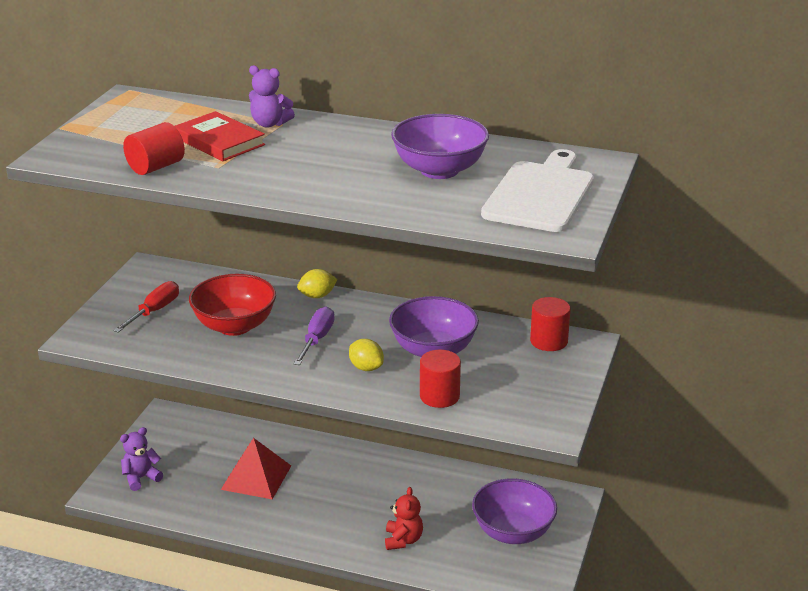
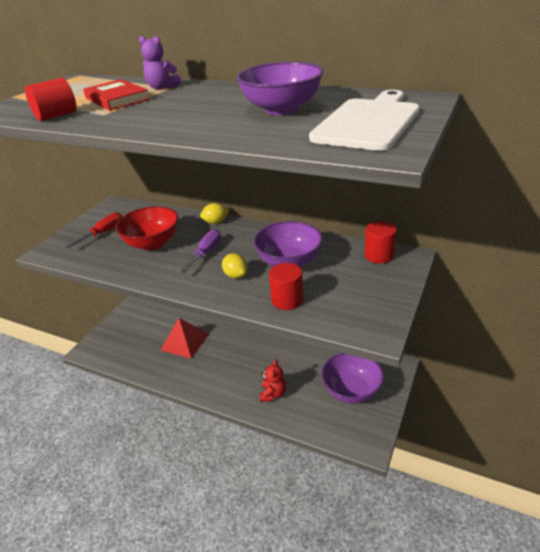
camera: 10 degrees right, 5 degrees up
(141, 478) = (113, 340): purple teddy bear -> none

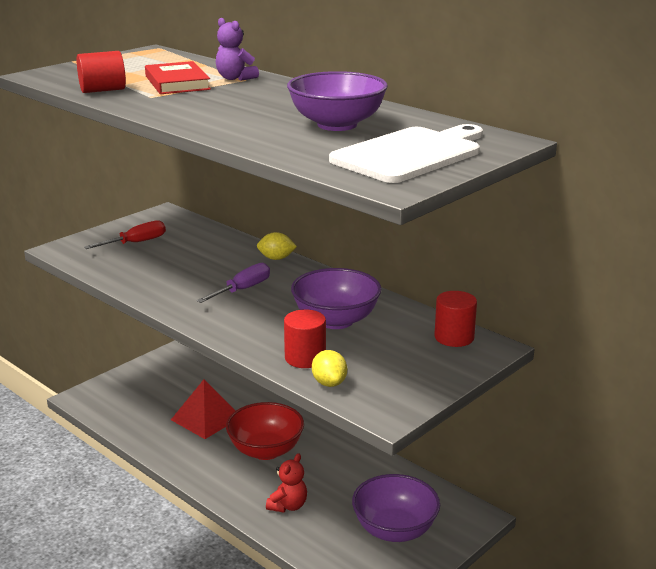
camera: 15 degrees right, 10 degrees down
(152, 243) = (186, 266): red bowl -> red bowl (265, 450)
(236, 275) = (262, 320): yellow lemon -> yellow lemon (329, 383)

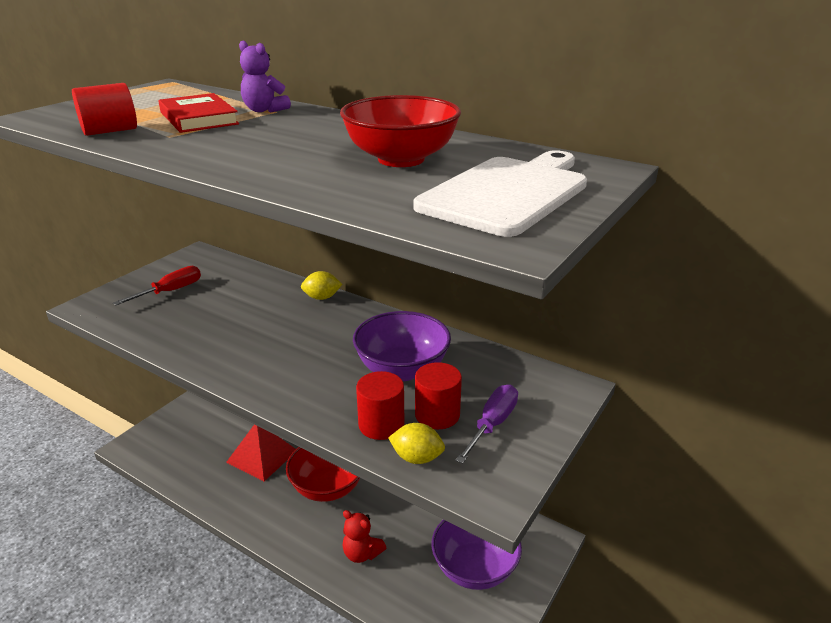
camera: 10 degrees left, 5 degrees up
(243, 289) = (294, 339): purple screwdriver -> purple screwdriver (492, 424)
(288, 506) = (362, 553): red teddy bear -> red teddy bear turned 105 degrees clockwise
(329, 383) = (417, 458): yellow lemon -> yellow lemon turned 45 degrees counterclockwise
(337, 125) = (401, 159): purple bowl -> red bowl
(454, 337) = (531, 378): red cylinder -> red cylinder (437, 415)

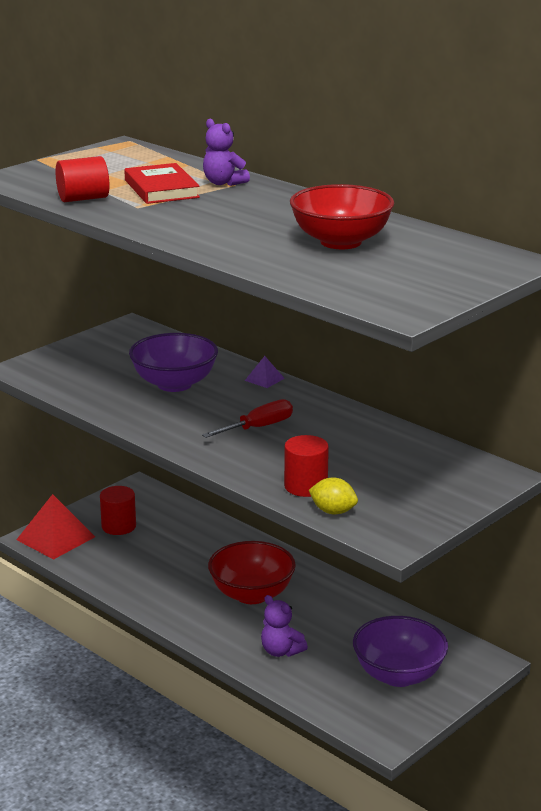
camera: 10 degrees right, 5 degrees down
(171, 291) = (105, 361): red screwdriver -> red screwdriver (259, 427)
(262, 456) = (181, 560): red pyramid -> red pyramid (55, 538)
(322, 297) = (264, 379): yellow lemon -> purple pyramid
(362, 553) = (281, 651): red teddy bear -> purple teddy bear
(402, 369) = (335, 447): purple bowl -> purple bowl (174, 384)
(437, 415) = (360, 484): red cylinder -> red cylinder (118, 526)
(492, 424) = (411, 495): purple screwdriver -> none
(508, 193) = (419, 276): white cutting board -> none

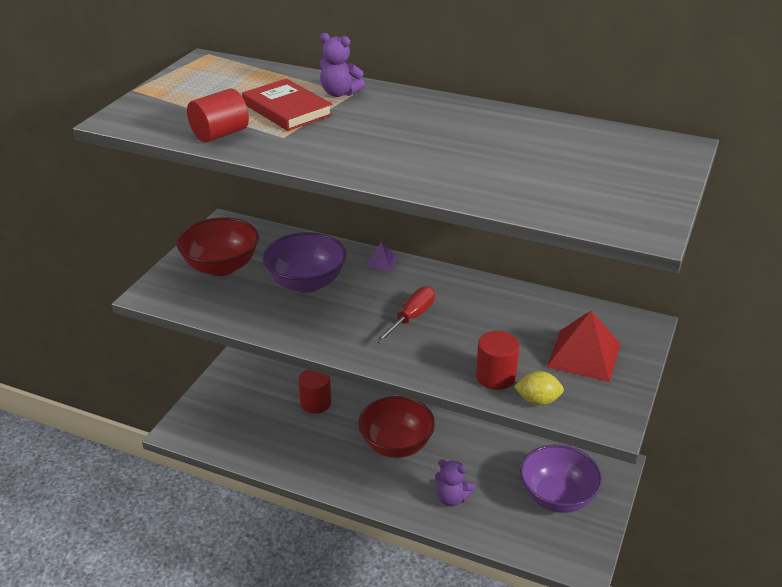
camera: 20 degrees left, 10 degrees up
(55, 538) = (196, 427): red pyramid -> red pyramid (583, 355)
(118, 526) = (246, 400): red cylinder -> red cylinder (315, 403)
(341, 242) = (509, 149): red bowl -> red bowl (221, 267)

